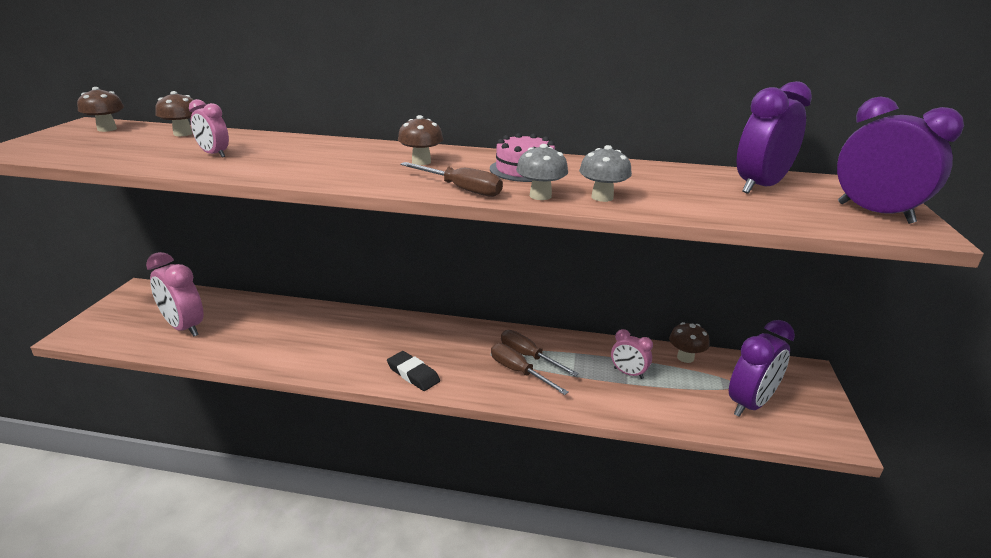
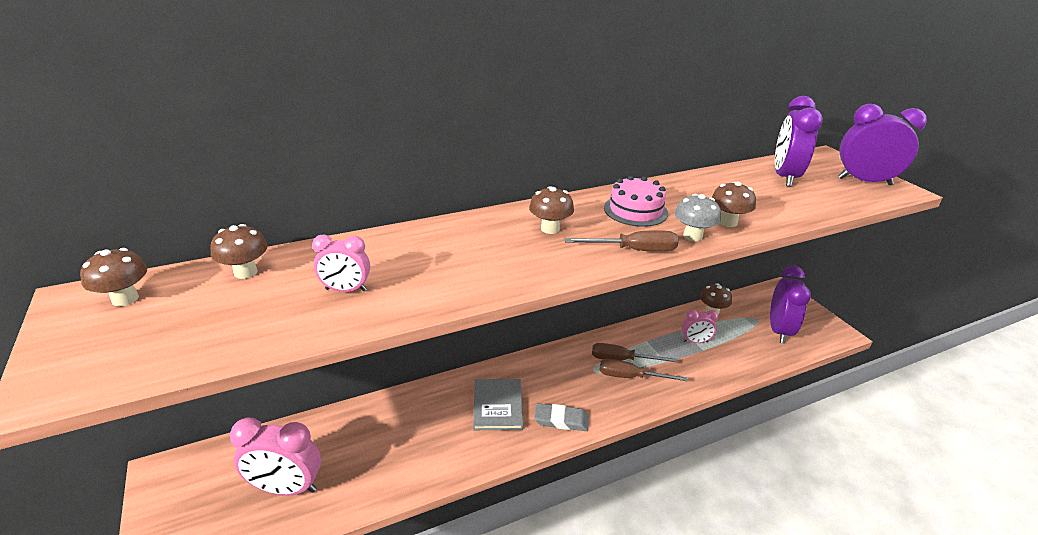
camera: 35 degrees left, 5 degrees up
(377, 343) = (498, 406): none -> grey book
(413, 374) = (561, 420): black eraser -> grey eraser
(602, 197) = (727, 222): grey mushroom -> brown mushroom

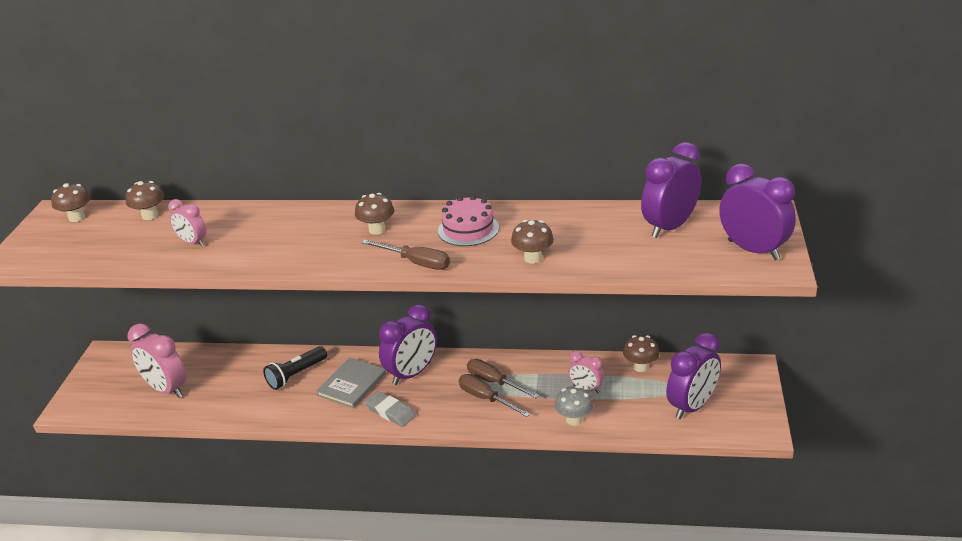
camera: 35 degrees right, 0 degrees up
(430, 416) = (296, 375): none -> black flashlight
(544, 376) = (412, 374): none -> purple clock
(692, 236) = (482, 263): grey mushroom -> grey mushroom (574, 420)

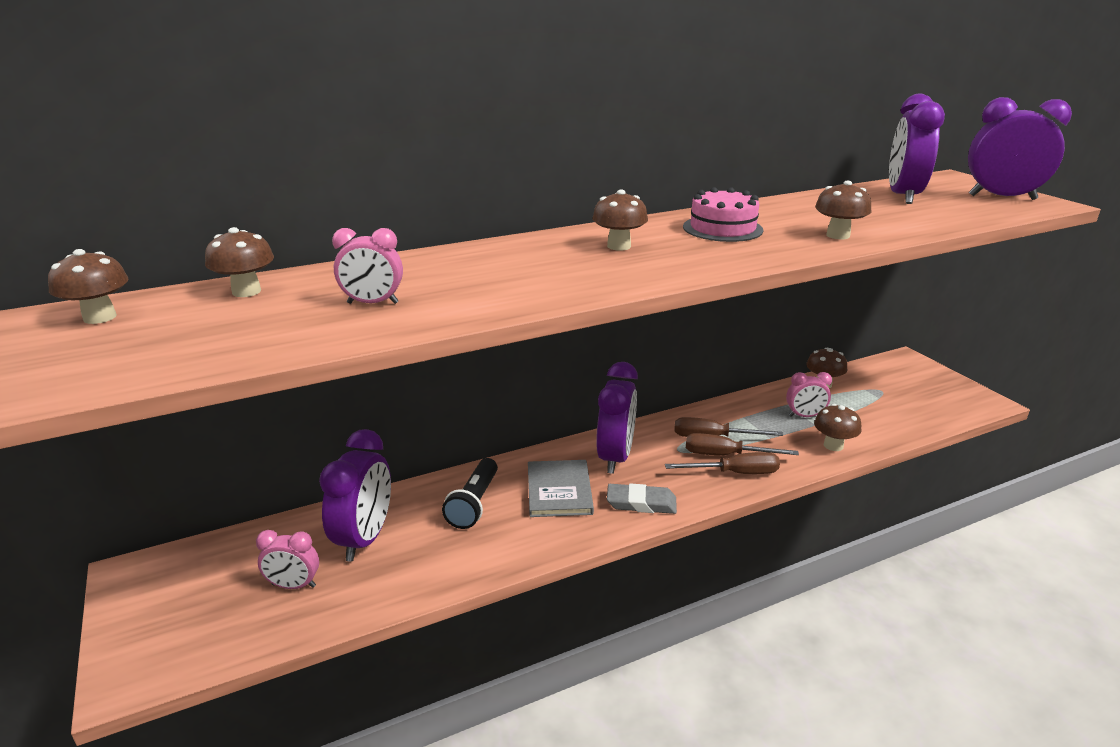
camera: 35 degrees left, 5 degrees down
(166, 389) = (294, 585): pink clock -> pink clock, size x0.57
(416, 263) = (725, 261): brown screwdriver -> brown screwdriver (735, 473)
(574, 420) = (833, 445): grey mushroom -> brown mushroom
(692, 406) = (910, 401): purple clock -> purple clock (365, 539)

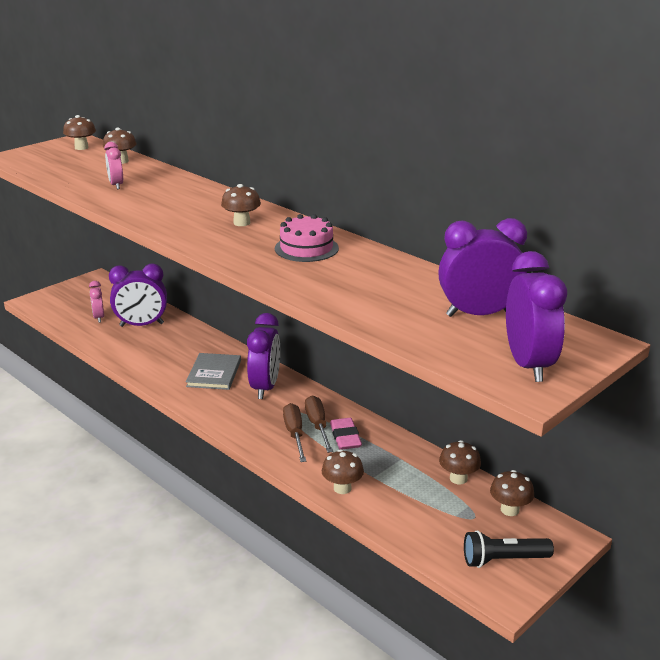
camera: 70 degrees right, 0 degrees up
(474, 503) = (187, 348): black flashlight -> black flashlight (503, 560)
(559, 490) = (214, 373): grey book -> grey book turned 60 degrees counterclockwise
(615, 457) = (265, 387): purple clock -> purple clock turned 75 degrees counterclockwise
(641, 503) = (214, 406): grey eraser -> none
(735, 473) = (271, 441): brown screwdriver -> none
(740, 426) = (345, 437): none -> pink eraser
(804, 416) = (385, 470): pink clock -> none
(838, 235) = (319, 287): brown mushroom -> brown mushroom (509, 510)

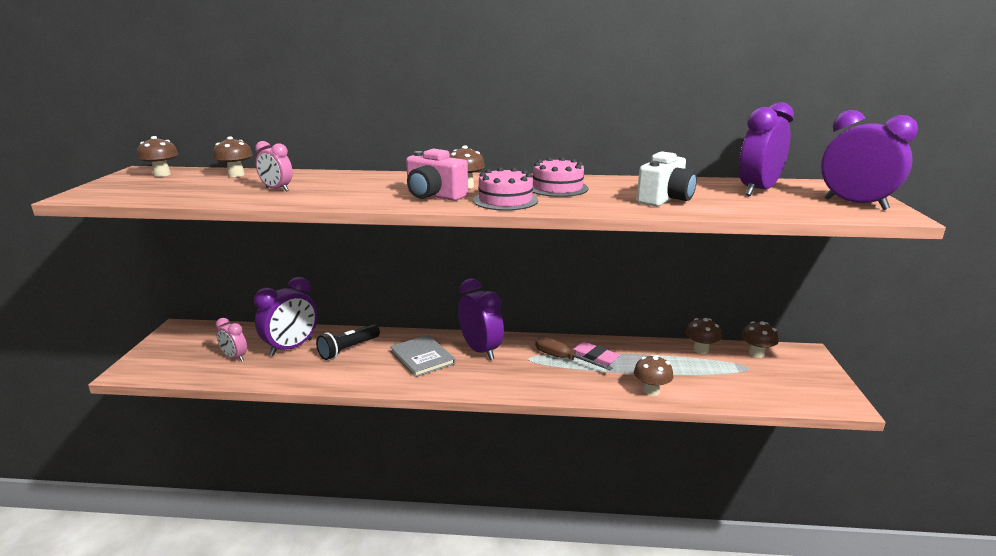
camera: 40 degrees left, 5 degrees down
(197, 226) = (434, 196): none -> pink camera
(235, 248) = (505, 200): none -> pink cake
(295, 434) = (557, 371): brown screwdriver -> none
(360, 292) = (665, 199): none -> white camera
(503, 560) = (806, 383): black flashlight -> black flashlight (348, 349)

